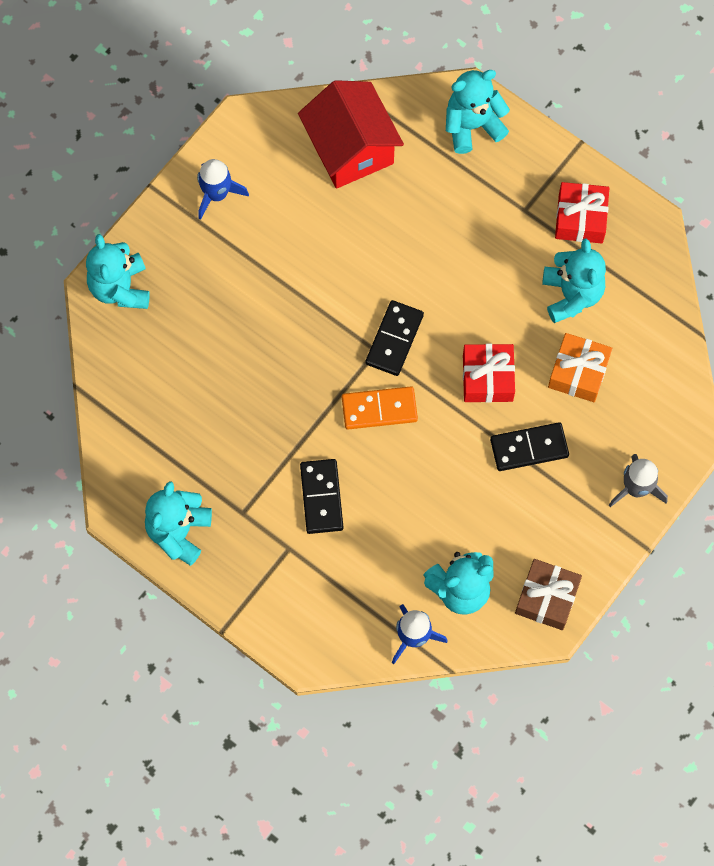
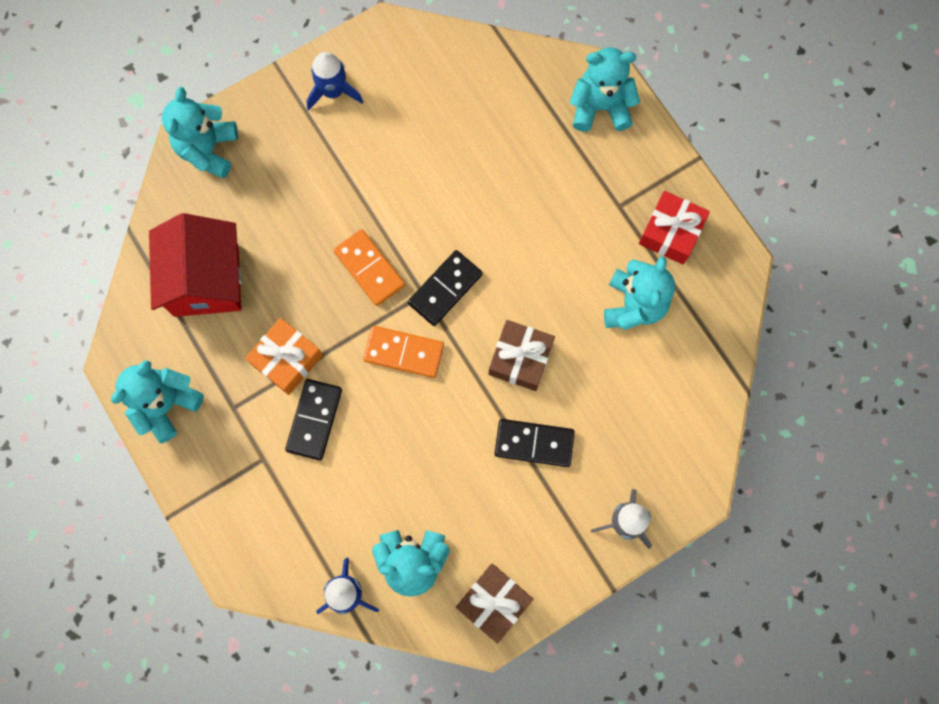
camera: 20 degrees right, 5 degrees up
(317, 345) = (369, 269): none -> orange domino
(350, 149) = (475, 90): red house -> red house (206, 280)
(487, 378) = (520, 358): red gift -> brown gift
(578, 372) = (611, 384): orange gift -> orange gift (287, 359)

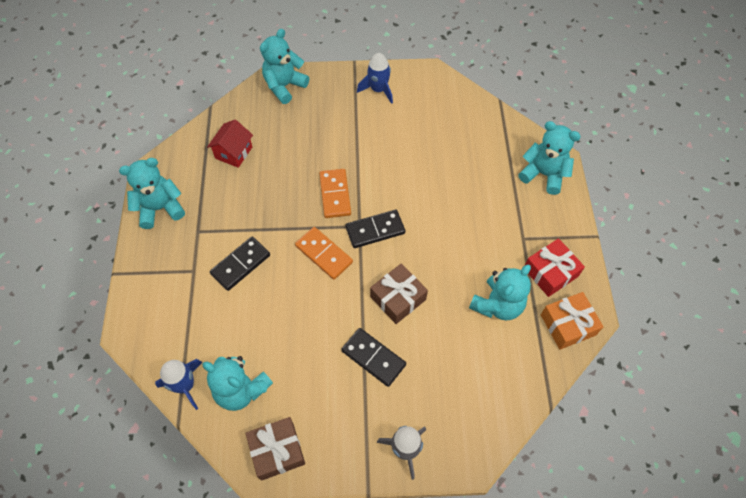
camera: 30 degrees right, 15 degrees down
(206, 280) = (233, 152): red house -> red house, size x0.57
(287, 359) = (249, 220): orange gift -> orange gift (568, 325)

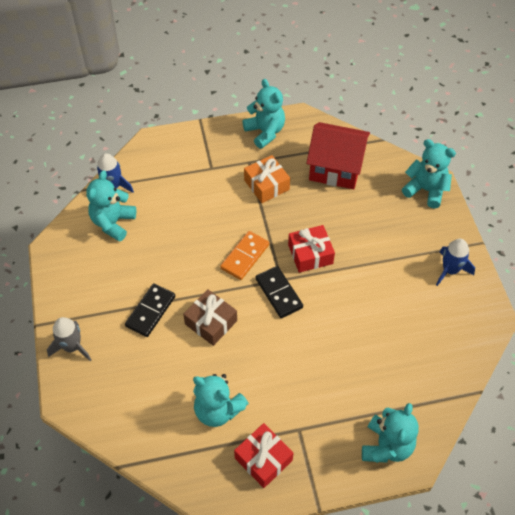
camera: 80 degrees right, 5 degrees down
(233, 152) = (335, 168): red house -> red house, size x1.74
(240, 264) = (223, 198): black domino -> none
(277, 451) = (66, 257): brown gift -> none
(335, 194) = (310, 254): orange domino -> red gift
(568, 325) = (206, 479): orange gift -> orange gift (266, 185)

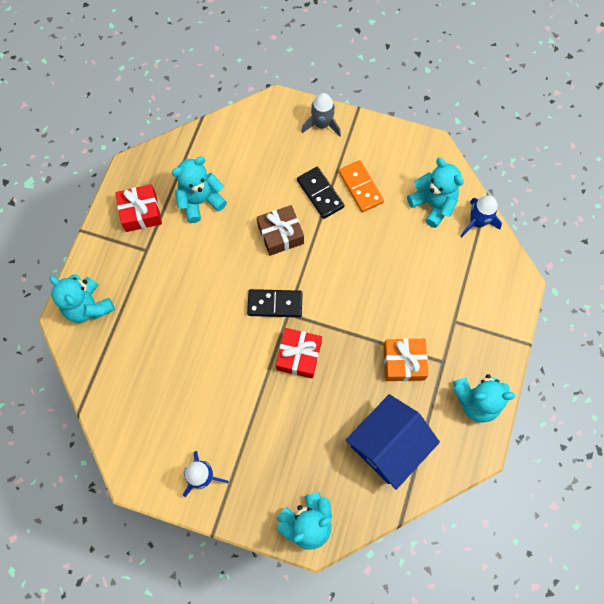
camera: 120 degrees right, 15 degrees up
(245, 256) = (330, 296): orange domino -> orange domino (360, 187)
(335, 168) = (388, 445): red house -> blue house

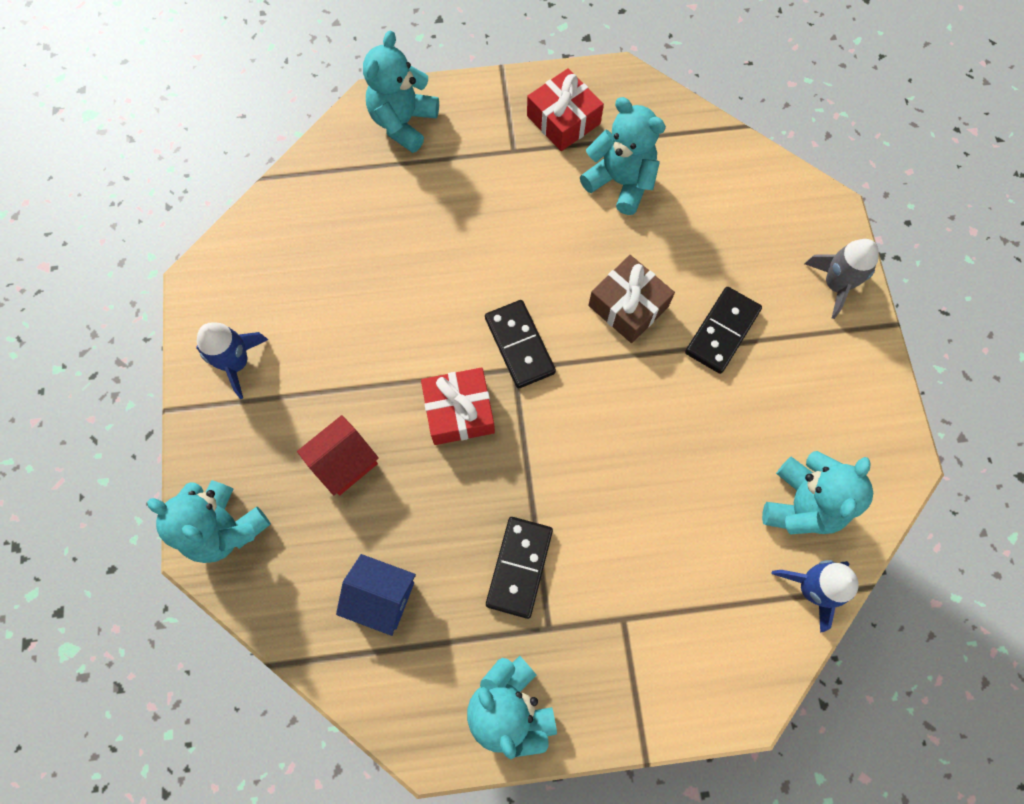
camera: 65 degrees right, 0 degrees up
(299, 434) = (344, 462): none -> red house
(360, 187) = (766, 384): orange domino -> none
(388, 445) = (381, 597): blue house -> blue house, size x0.57
(403, 362) = (519, 567): orange gift -> black domino

